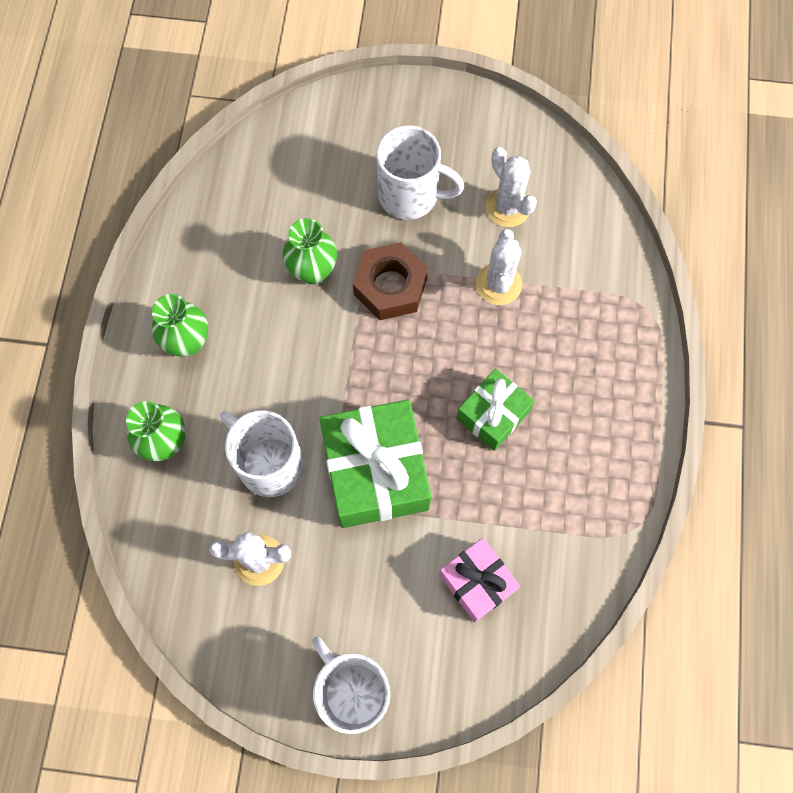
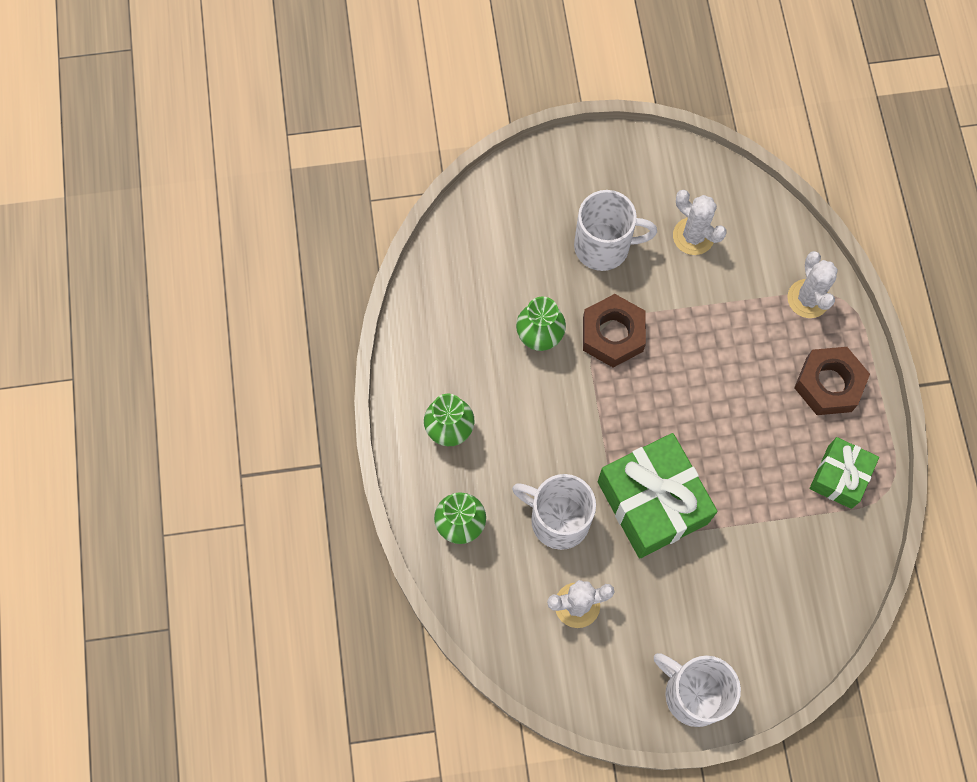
camera: 15 degrees left, 0 degrees up
(477, 582) = (768, 574): pink gift -> none
(493, 415) = (737, 426): green gift -> green gift (840, 477)
(498, 284) = (706, 308): white cactus -> white cactus (808, 299)
(606, 396) = (828, 384): none -> brown nut

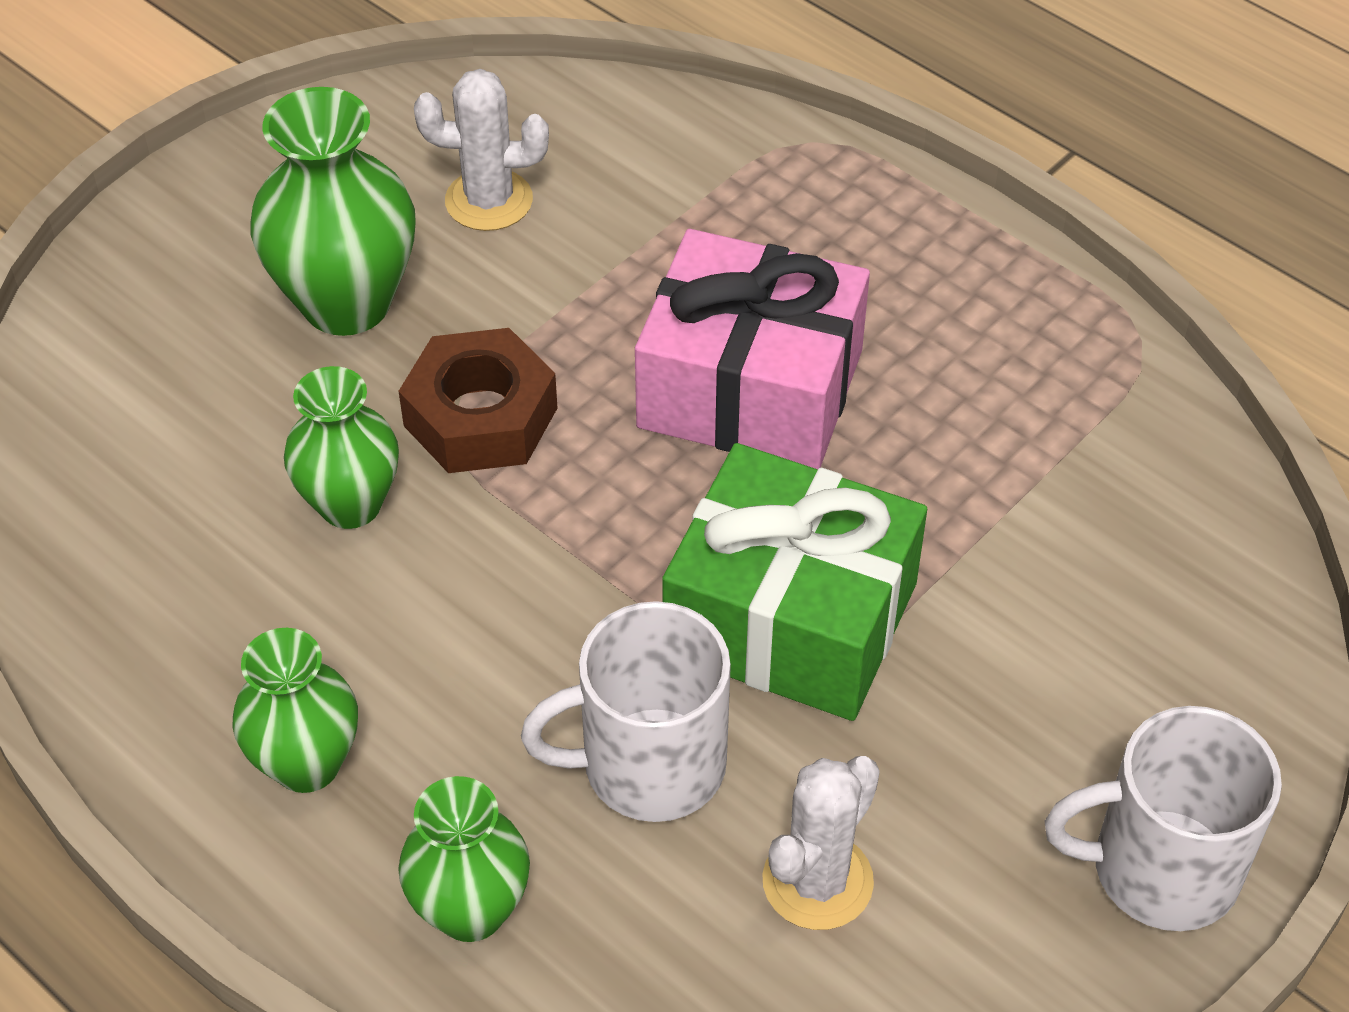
camera: 40 degrees left, 20 degrees down
(604, 246) = (346, 303): white mug -> green vase
(719, 397) = (750, 389): none -> pink gift
(808, 299) = (756, 172): white cactus -> none
(828, 384) = (904, 262): brown nut -> none
(840, 477) = (1051, 373): green gift -> none

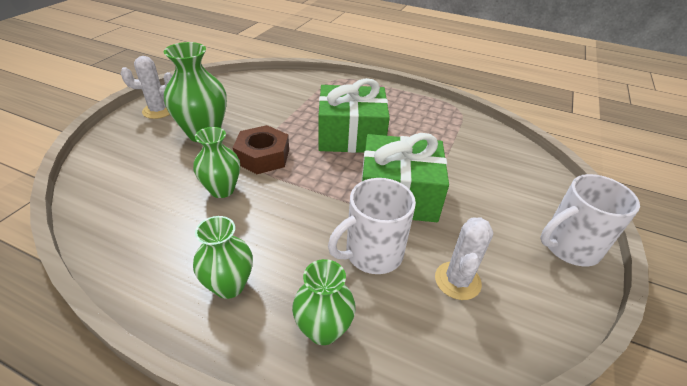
camera: 20 degrees left, 10 degrees down
(489, 200) = (245, 102): white cactus -> white cactus (158, 111)
(750, 389) = (351, 135): pink gift -> green gift

